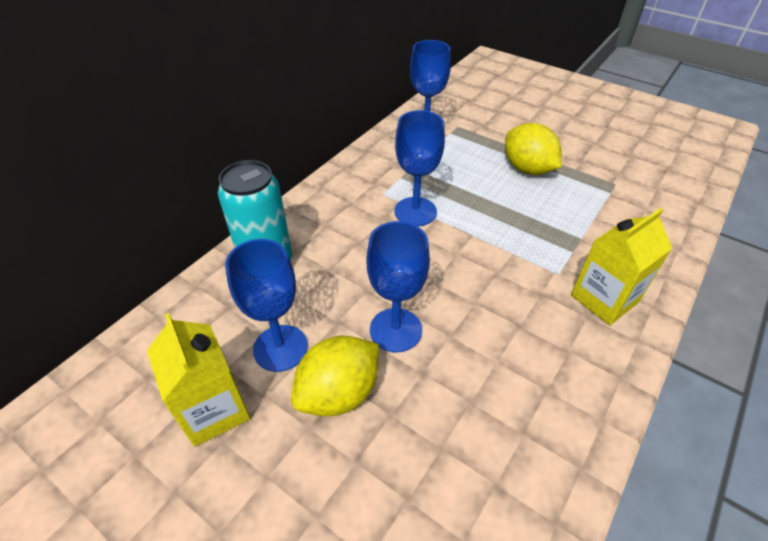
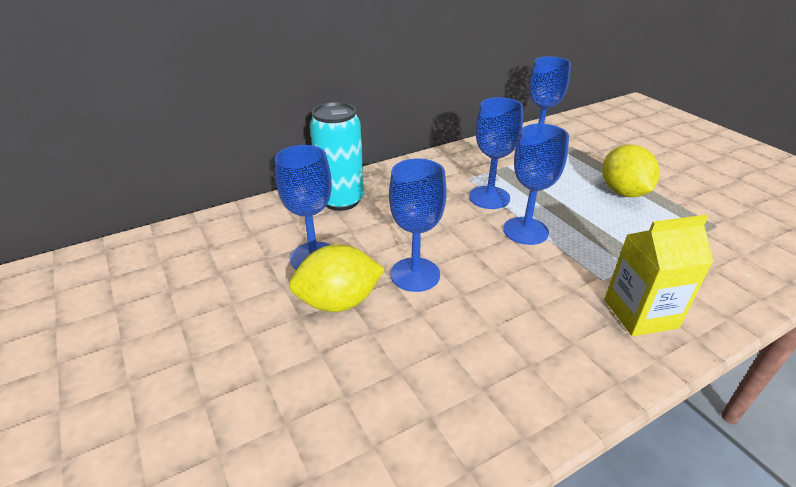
camera: 25 degrees right, 10 degrees down
(214, 410) = (239, 280): yellow carton -> none
(468, 241) = (525, 231): none -> blue goblet

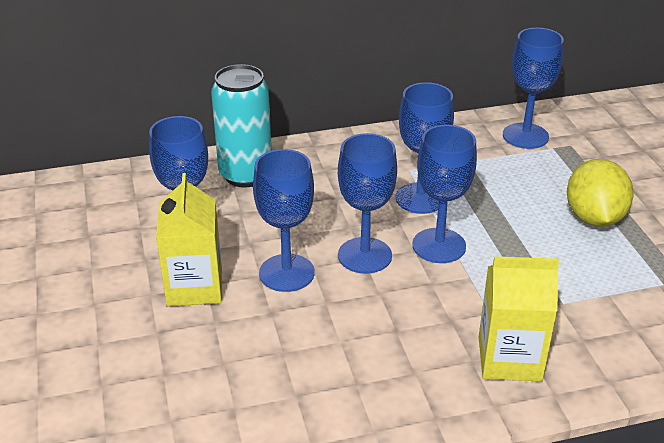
camera: 15 degrees right, 0 degrees up
(338, 302) = (194, 287): yellow lemon -> yellow carton
(472, 248) = (365, 255): none -> blue goblet

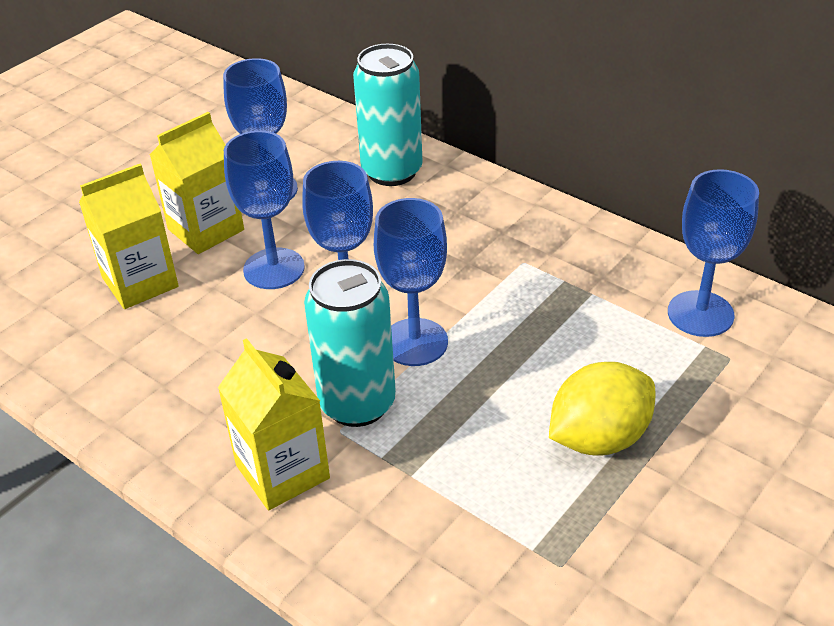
camera: 55 degrees right, 5 degrees up
(216, 348) = (140, 282): none -> yellow carton
(420, 198) = (481, 292): blue goblet -> none
(474, 296) = (357, 404): none -> turquoise can

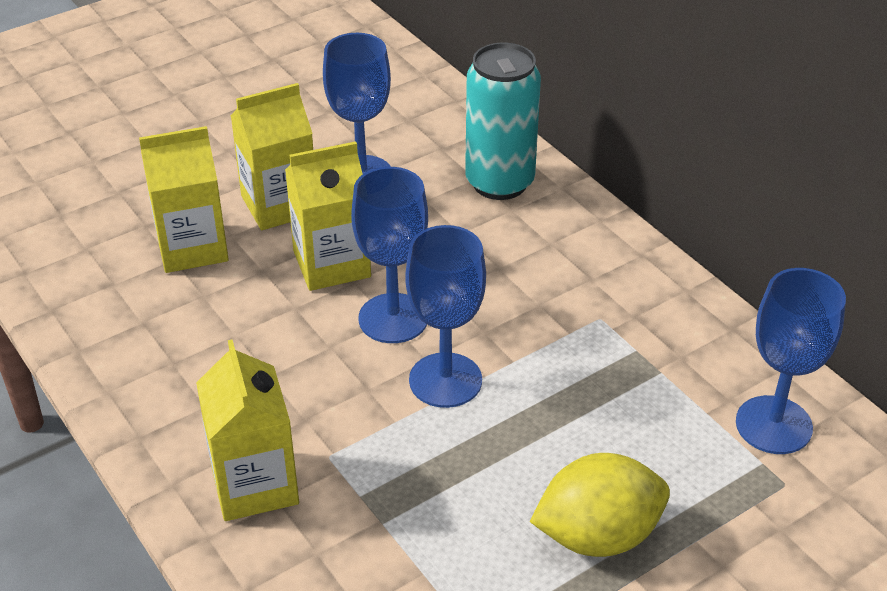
camera: 15 degrees right, 0 degrees up
(274, 269) = (332, 264): blue goblet -> yellow carton
(357, 404) = (358, 432): turquoise can -> none

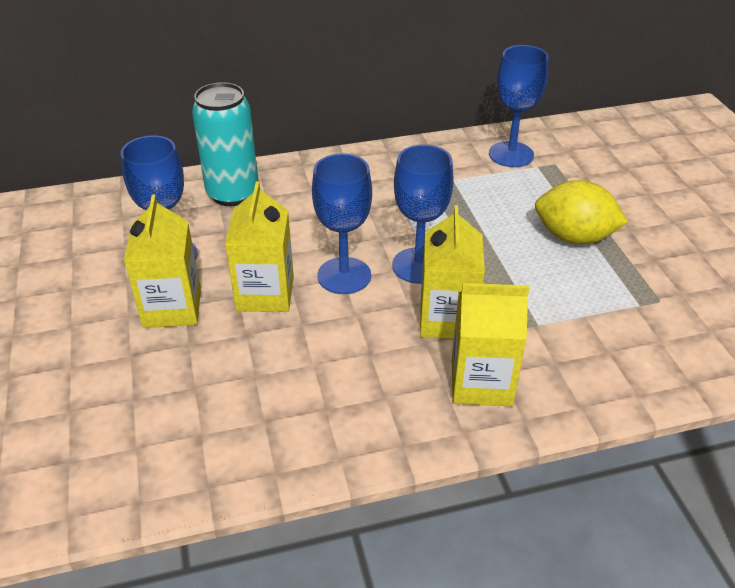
camera: 70 degrees left, 0 degrees up
(192, 247) = (188, 371): yellow carton -> yellow carton (447, 319)
(598, 535) = (574, 237): yellow lemon -> yellow lemon turned 75 degrees counterclockwise

